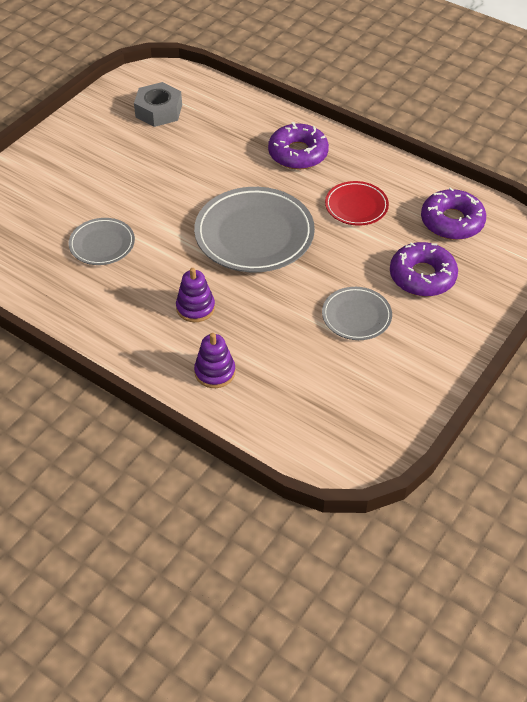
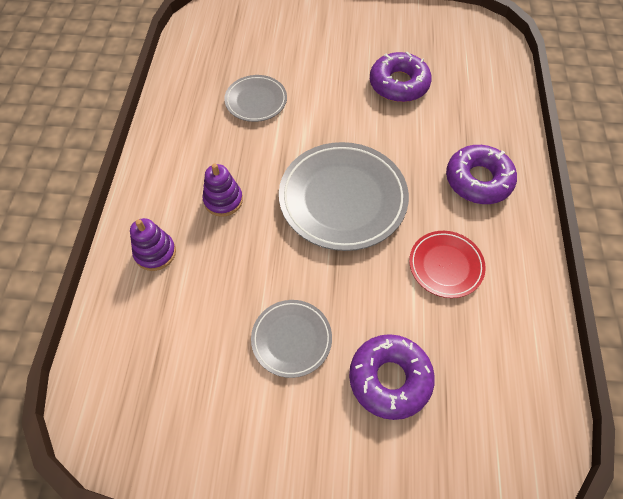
camera: 60 degrees right, 10 degrees up
(159, 111) = (442, 55): grey nut -> none
(452, 221) = (496, 372): purple donut -> purple donut (399, 84)

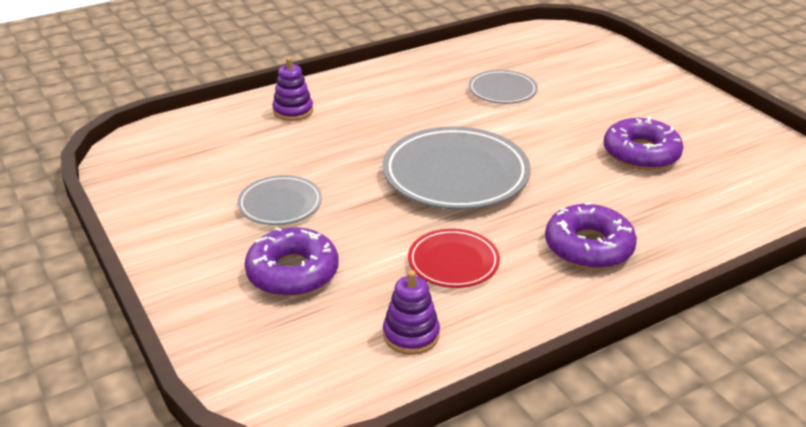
camera: 55 degrees right, 25 degrees down
(223, 200) = (378, 118): purple stacking toy -> purple stacking toy (411, 335)

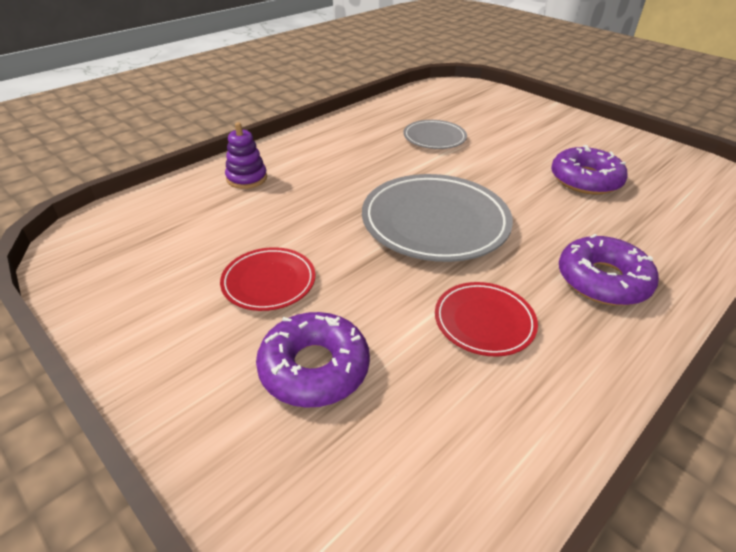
camera: 15 degrees left, 5 degrees up
(280, 204) = (269, 282): grey plate -> red plate
(411, 335) = (488, 429): purple stacking toy -> none

